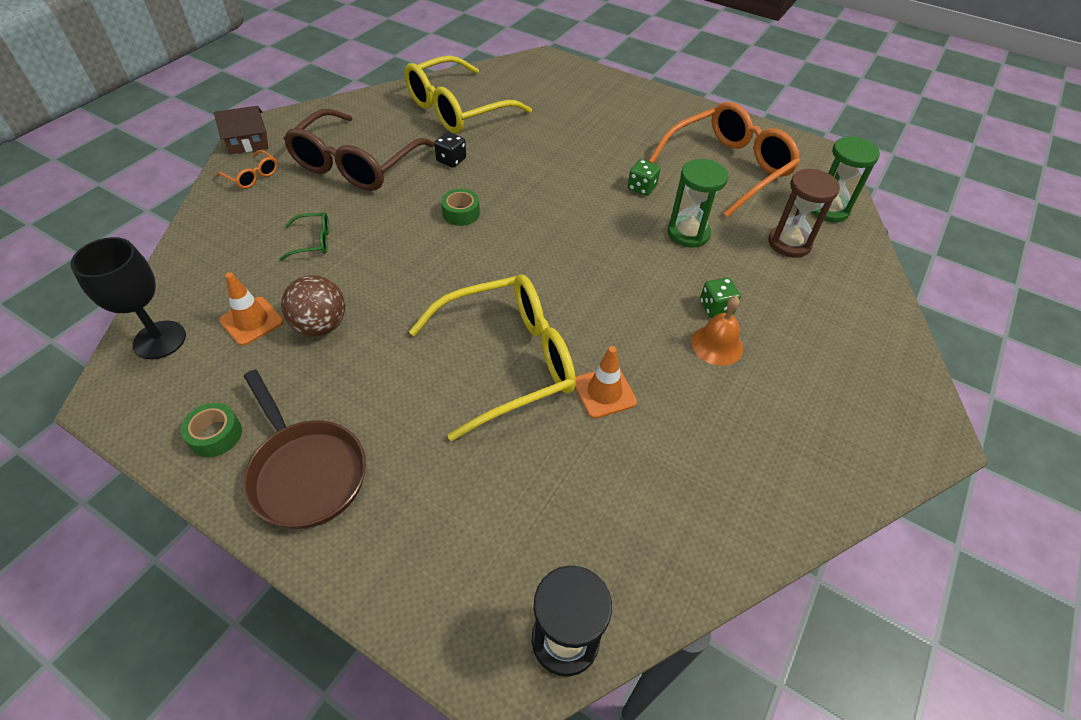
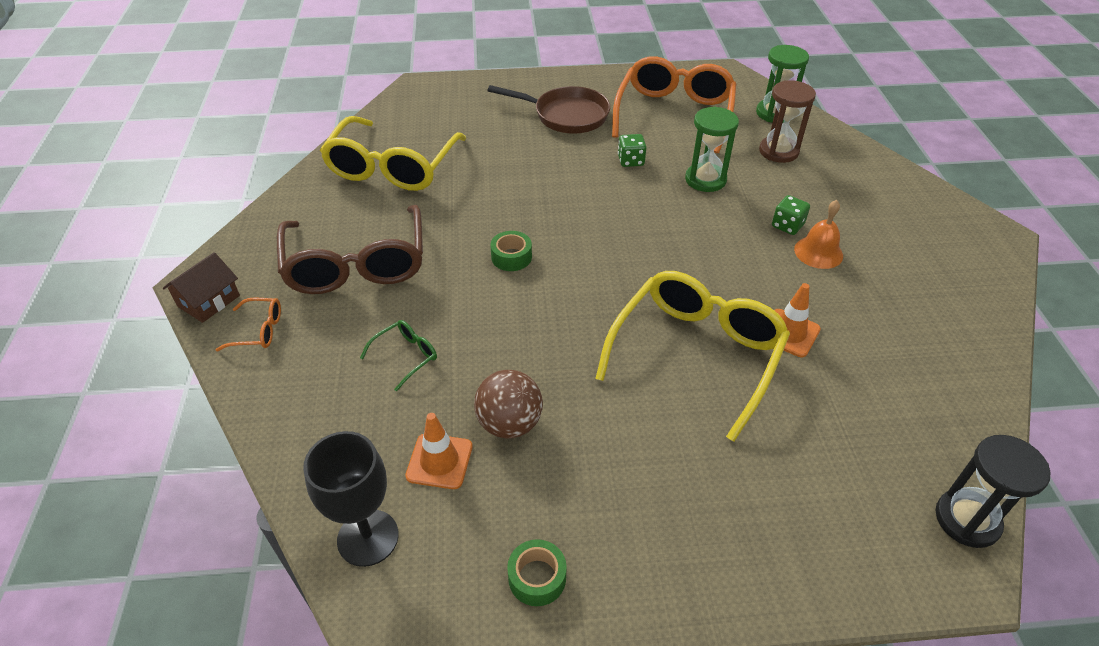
camera: 35 degrees left, 5 degrees down
(306, 472) = (653, 548): brown pan -> brown pan (566, 115)
(451, 160) = (444, 215): black dice -> none

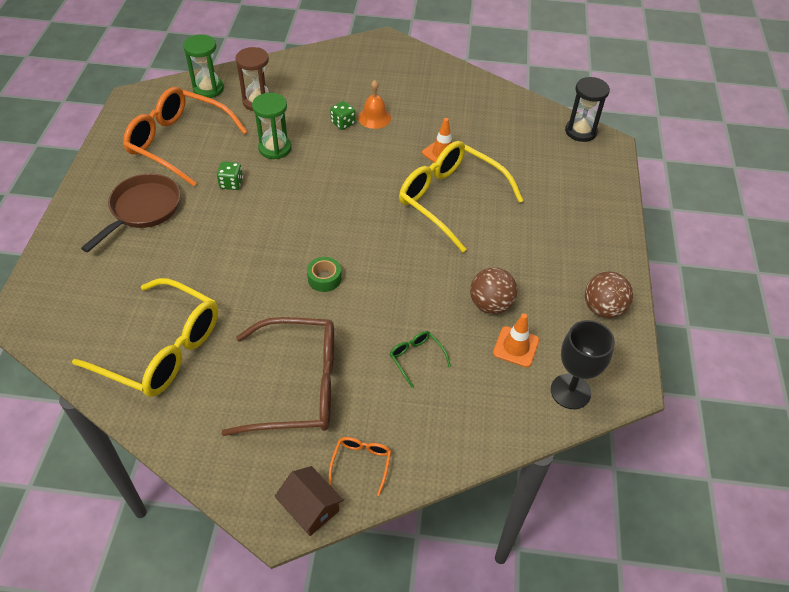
camera: 80 degrees left, 5 degrees up
(537, 578) = (603, 308): green tape -> brown ball

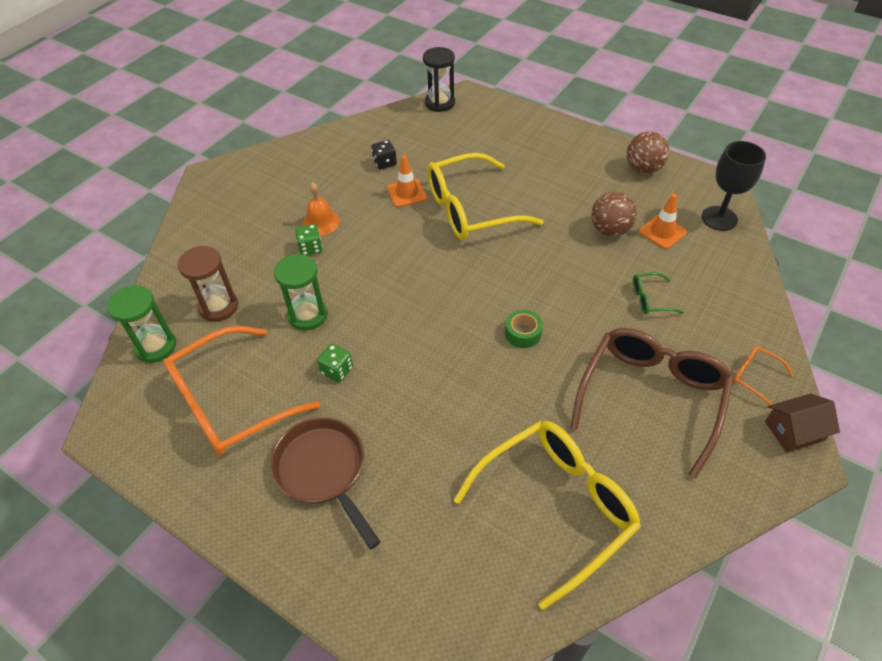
camera: 60 degrees left, 0 degrees up
(470, 126) = (384, 163): none -> black dice

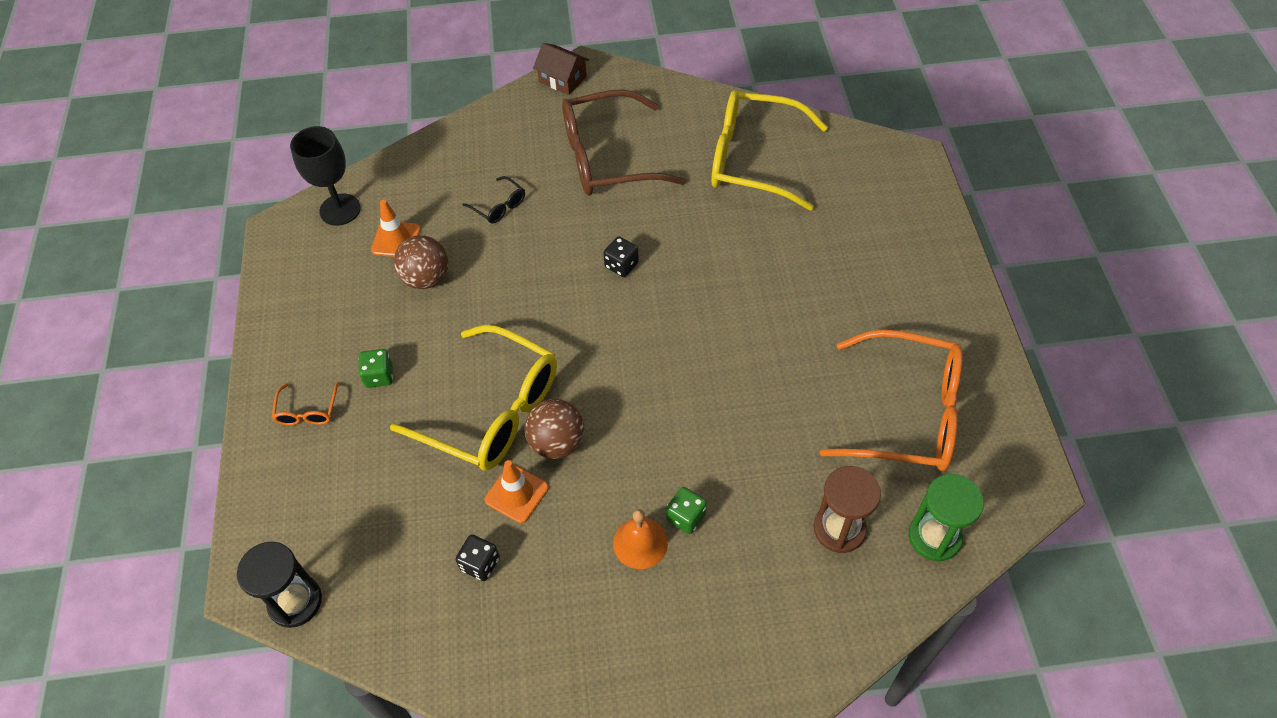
camera: 130 degrees left, 5 degrees up
(307, 315) = (766, 439): green hourglass -> none
(323, 471) = (879, 299): brown pan -> none
(337, 370) = (794, 364): green dice -> green dice (379, 376)
(523, 333) = (621, 265): green tape -> black dice
(643, 168) = (296, 303): brown ball -> brown ball (557, 443)
(650, 299) = (499, 206): green glasses -> black glasses
(754, 377) = (530, 115): orange glasses -> orange glasses (307, 411)

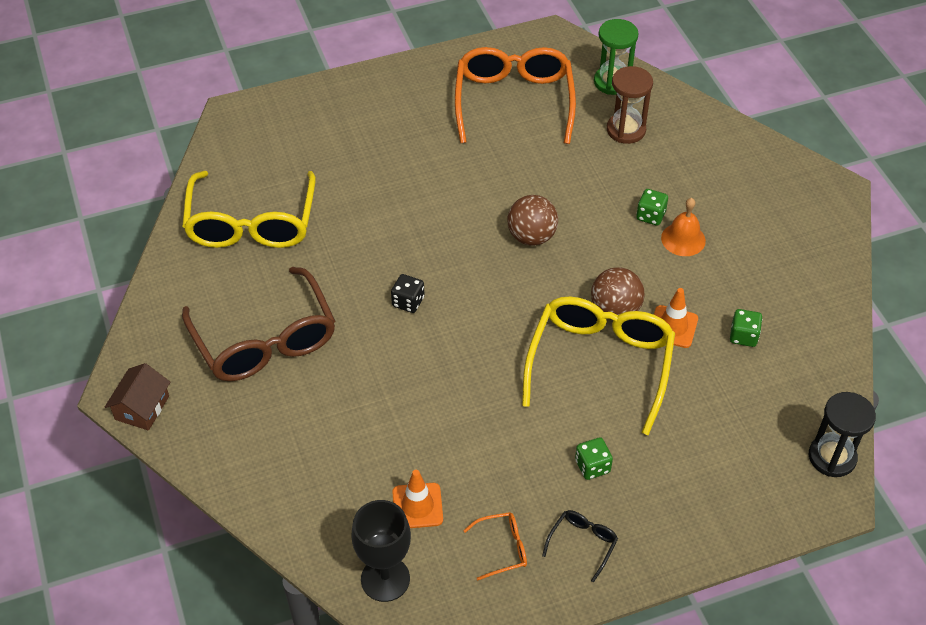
camera: 105 degrees left, 5 degrees down
(307, 411) = (651, 515): orange glasses -> orange glasses (503, 548)
(426, 278) = (463, 461): brown ball -> brown ball (531, 236)
(480, 564) = (743, 336): black dice -> green dice
(499, 206) = (351, 421): black glasses -> black glasses (583, 543)

